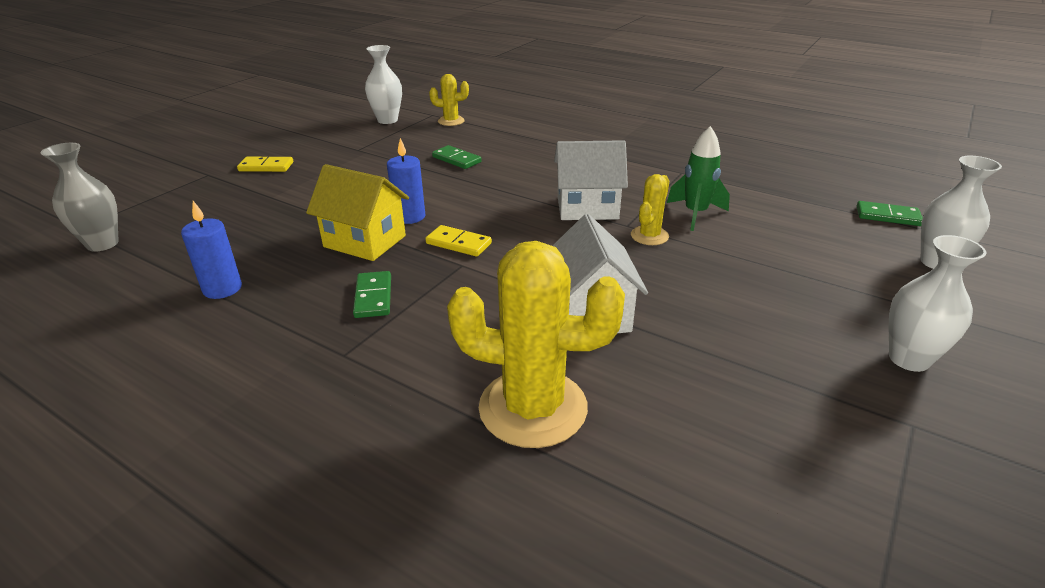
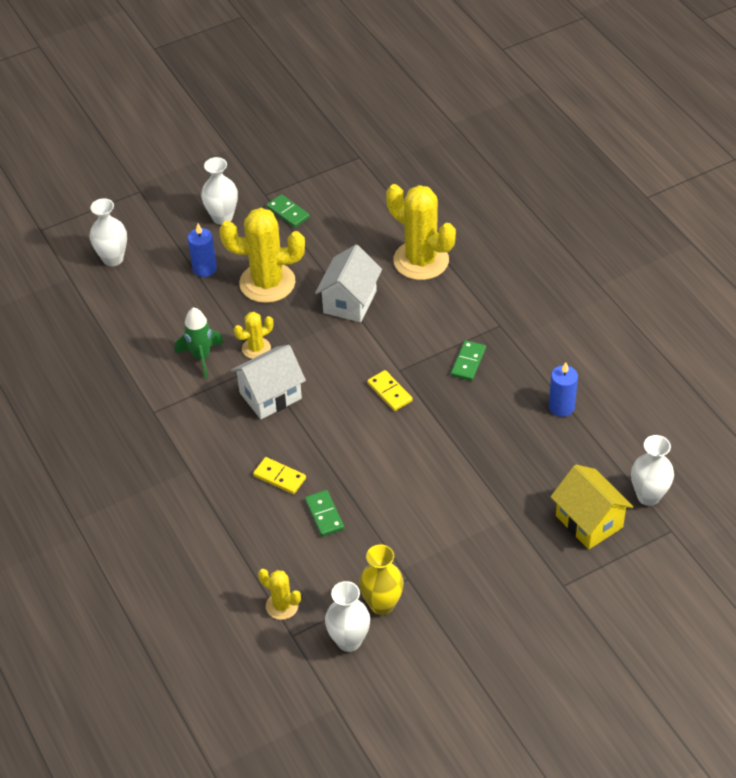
camera: 150 degrees left, 15 degrees up
(102, 244) = (648, 496): grey vase -> white vase
(266, 167) = (506, 577): yellow domino -> yellow domino (279, 477)
(365, 241) = (454, 421): yellow house -> yellow house (589, 521)
(372, 136) = (382, 604): none -> yellow vase
(409, 217) = (408, 439): blue candle -> blue candle (204, 268)
(587, 208) = (270, 395): white house -> white house turned 60 degrees counterclockwise
(723, 298) = (267, 283): none -> yellow cactus
(887, 216) = (78, 303): green domino -> green domino (288, 212)

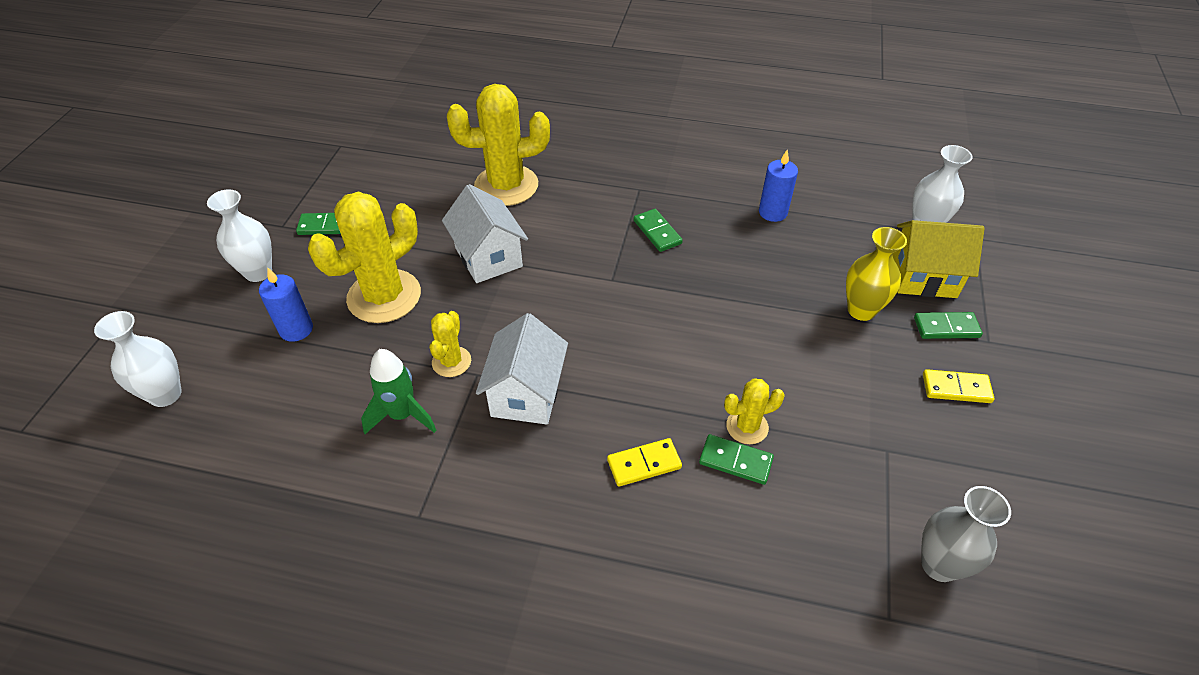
camera: 50 degrees left, 0 degrees up
(282, 606) = (835, 596): yellow cactus -> yellow cactus (747, 427)
(349, 641) = (939, 565): white vase -> grey vase
(382, 604) = (907, 497): yellow vase -> yellow vase (861, 310)
(389, 392) = (630, 303): yellow domino -> yellow domino (956, 388)
(551, 557) = (946, 328): none -> green domino

